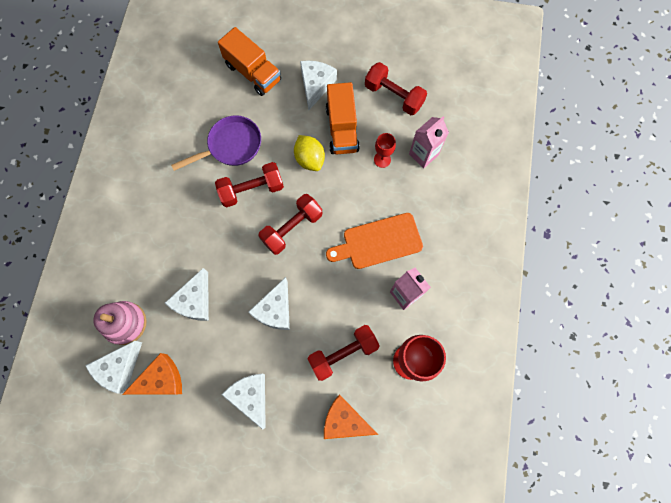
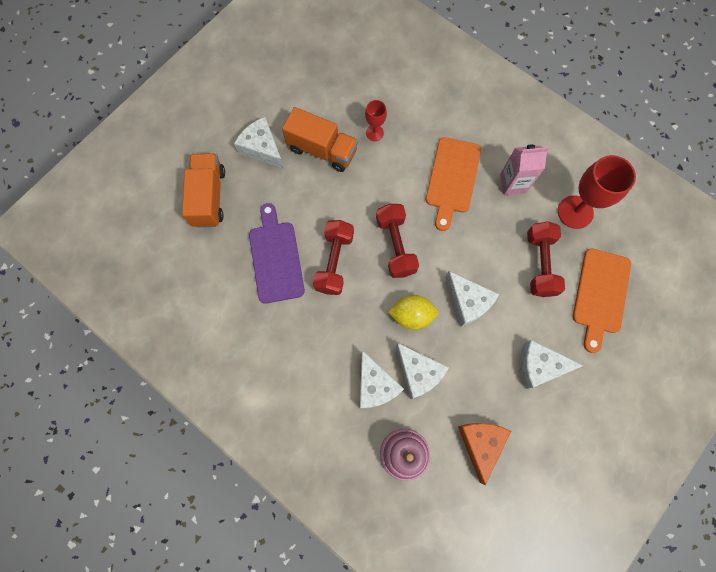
camera: 60 degrees left, 0 degrees up
(119, 368) = (448, 481): white cheese -> white cheese (375, 385)
(231, 146) = (276, 258): purple pan -> purple cutting board
(253, 73) = (209, 197): orange truck -> orange truck turned 75 degrees counterclockwise
(309, 159) = (335, 194): yellow lemon -> yellow lemon (412, 315)
(344, 420) = (600, 294): orange cheese -> orange cutting board
(394, 96) = (317, 89): red dumbbell -> none
(423, 154) = (391, 97): pink carton -> none

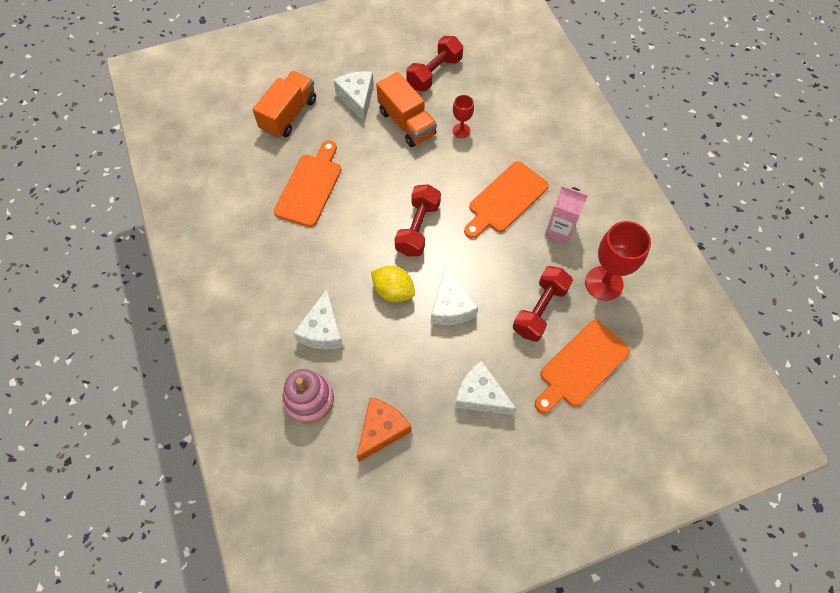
camera: 30 degrees right, 10 degrees down
(276, 258) = (310, 187): purple cutting board -> orange cutting board
(334, 262) = (356, 214): red dumbbell -> red dumbbell (434, 73)
(418, 373) = (367, 340): white cheese -> none

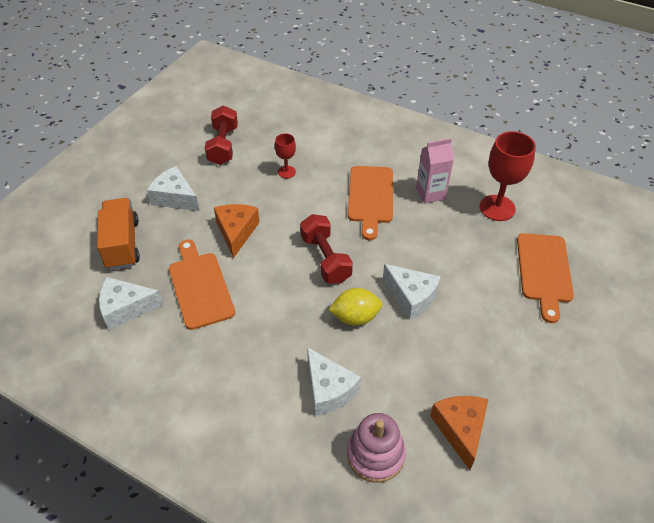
camera: 40 degrees left, 15 degrees down
(374, 159) = (236, 232): none -> orange cheese
(406, 123) = (236, 191): orange truck -> none
(480, 395) = (502, 343): white cheese -> white cheese (126, 308)
(540, 310) = (476, 254): red dumbbell -> none

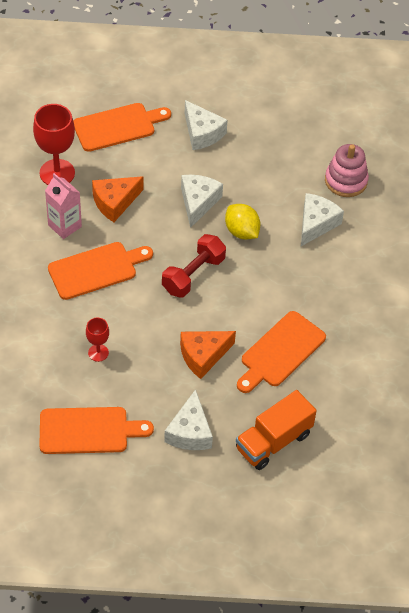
camera: 120 degrees left, 5 degrees up
(126, 308) = (336, 394): white cheese -> white cheese (202, 133)
(223, 145) = (88, 430): red dumbbell -> orange cutting board
(460, 429) = (296, 142): orange cheese -> orange cheese (115, 202)

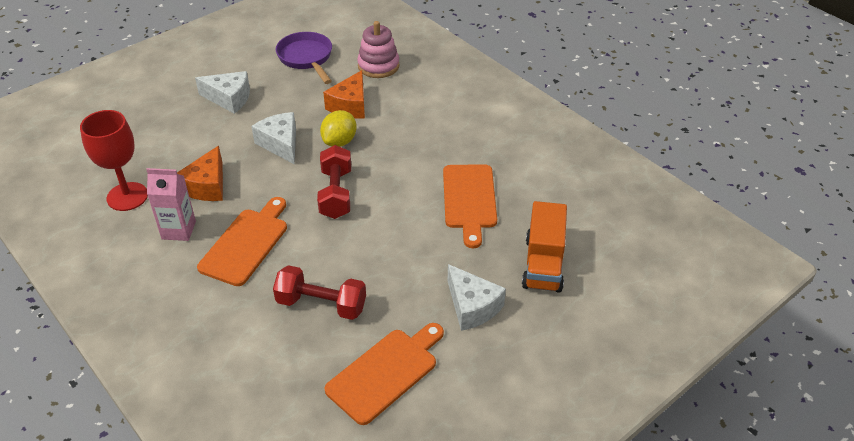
camera: 40 degrees left, 10 degrees down
(98, 353) = (321, 304): red goblet -> red dumbbell
(117, 126) = (149, 134): orange cutting board -> none
(203, 356) = (414, 244): orange cheese -> orange cheese (350, 105)
(241, 231) = (339, 141): yellow lemon -> yellow lemon turned 75 degrees counterclockwise
(297, 133) = (306, 58): none -> purple pan
(316, 224) = (390, 103): white cheese -> none

